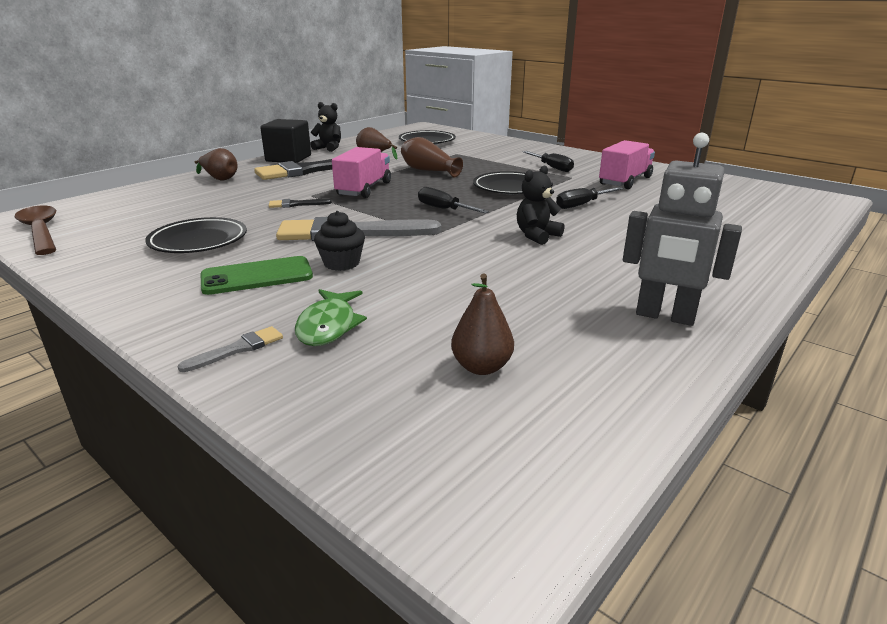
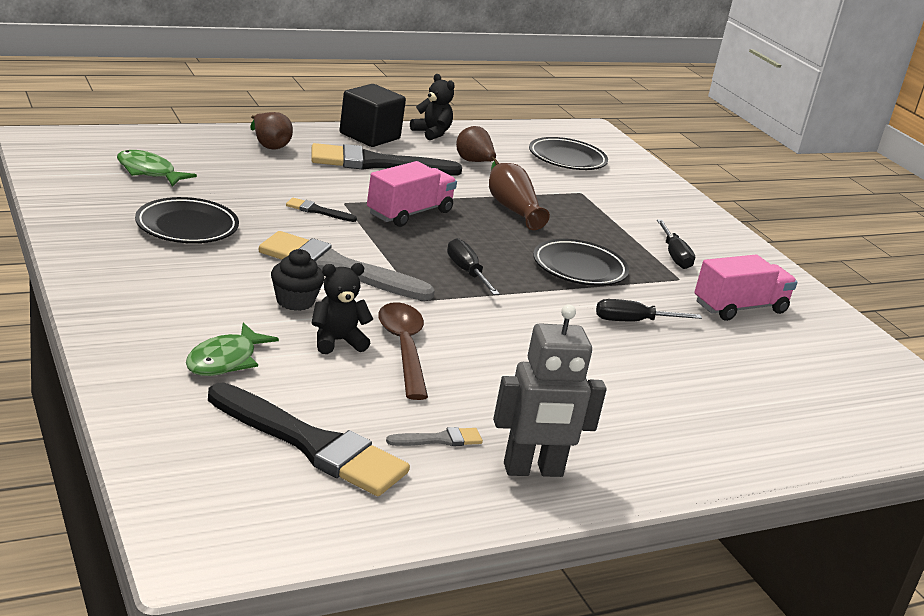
camera: 20 degrees right, 0 degrees up
(40, 231) = (58, 164): brown spoon -> brown spoon (403, 348)
(132, 216) = (149, 172): none -> green fish
(237, 349) = (138, 353): grey brush -> grey brush (439, 439)
(257, 276) = (207, 287): green phone -> none
(481, 367) = (311, 444): brown pear -> black brush
(537, 236) = (526, 341): black teddy bear -> black teddy bear (337, 341)
(665, 316) = (533, 470): grey robot -> grey robot turned 60 degrees counterclockwise

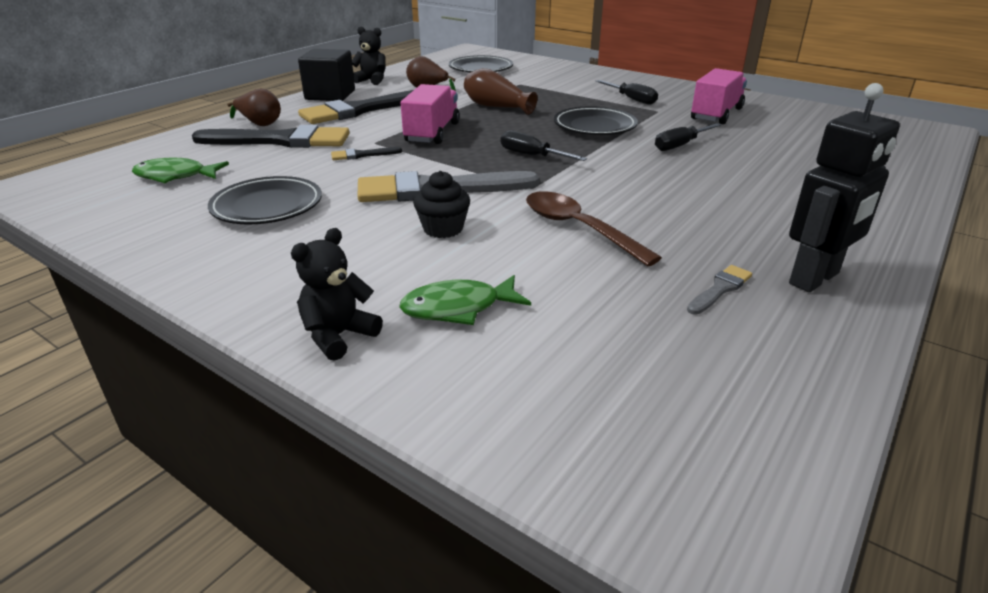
camera: 25 degrees left, 5 degrees up
(225, 360) = (458, 308): green fish -> green fish turned 75 degrees clockwise
(311, 444) = (644, 350): black brush -> black brush (280, 141)
(337, 341) = (523, 246): black teddy bear -> black teddy bear (338, 336)
(533, 470) = (814, 279): grey robot -> black robot

